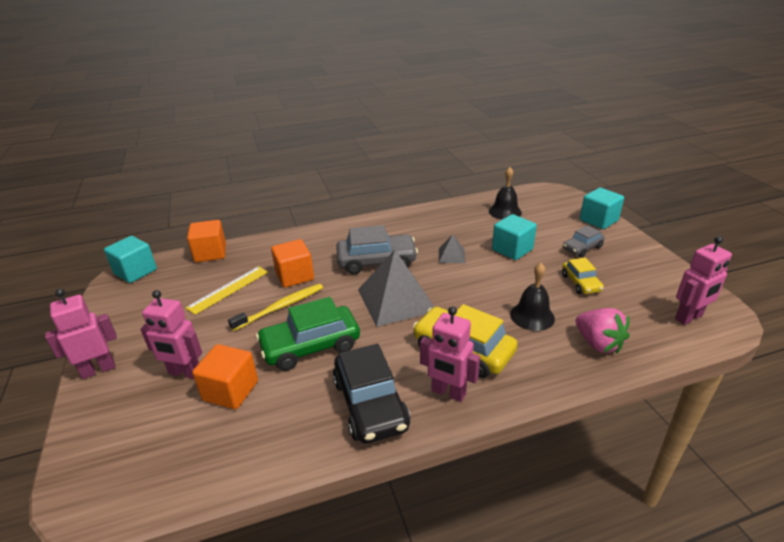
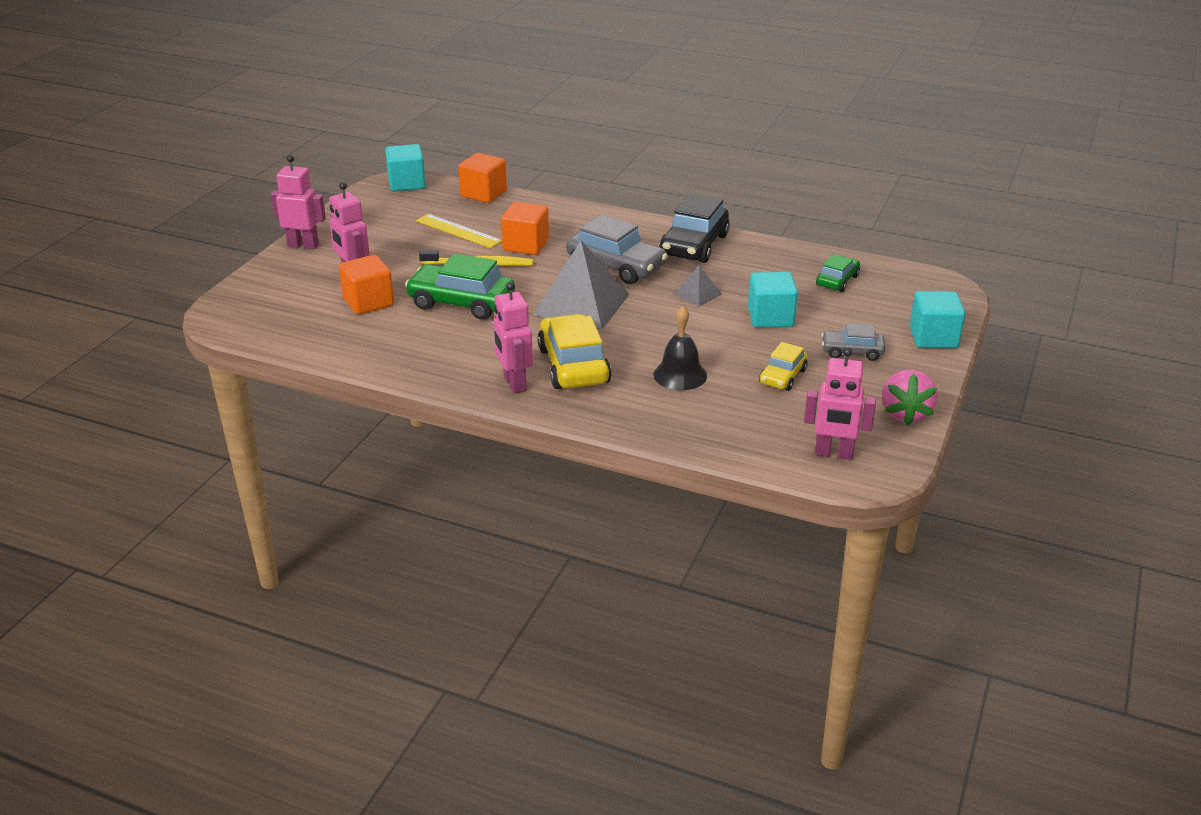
camera: 40 degrees right, 0 degrees up
(228, 289) = (458, 231): yellow ruler -> yellow ruler turned 45 degrees clockwise
(370, 404) = (448, 359): black car -> black car (694, 245)
(505, 211) = (837, 281): black bell -> green car
(598, 343) = (699, 422): pink strawberry -> pink strawberry (905, 413)

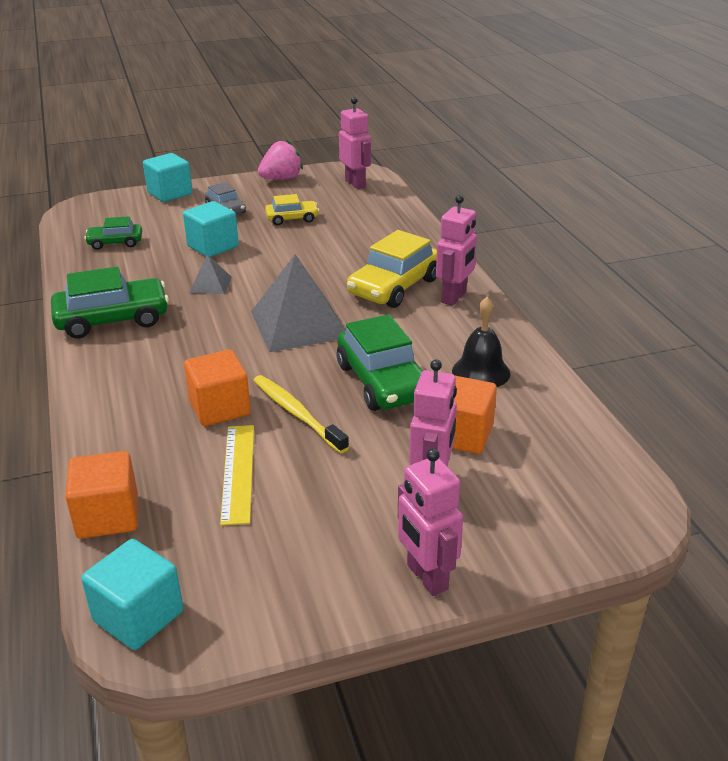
camera: 130 degrees left, 0 degrees up
(616, 266) = (205, 338): grey car -> none
(680, 375) = (343, 248): black bell -> black bell (481, 372)
(694, 245) = (112, 319): black car -> green car

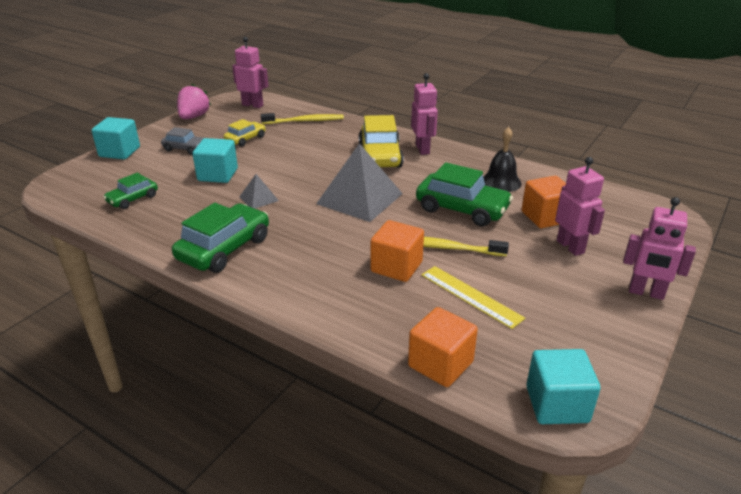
camera: 40 degrees left, 0 degrees up
(379, 219) = (305, 121): none -> yellow toothbrush

